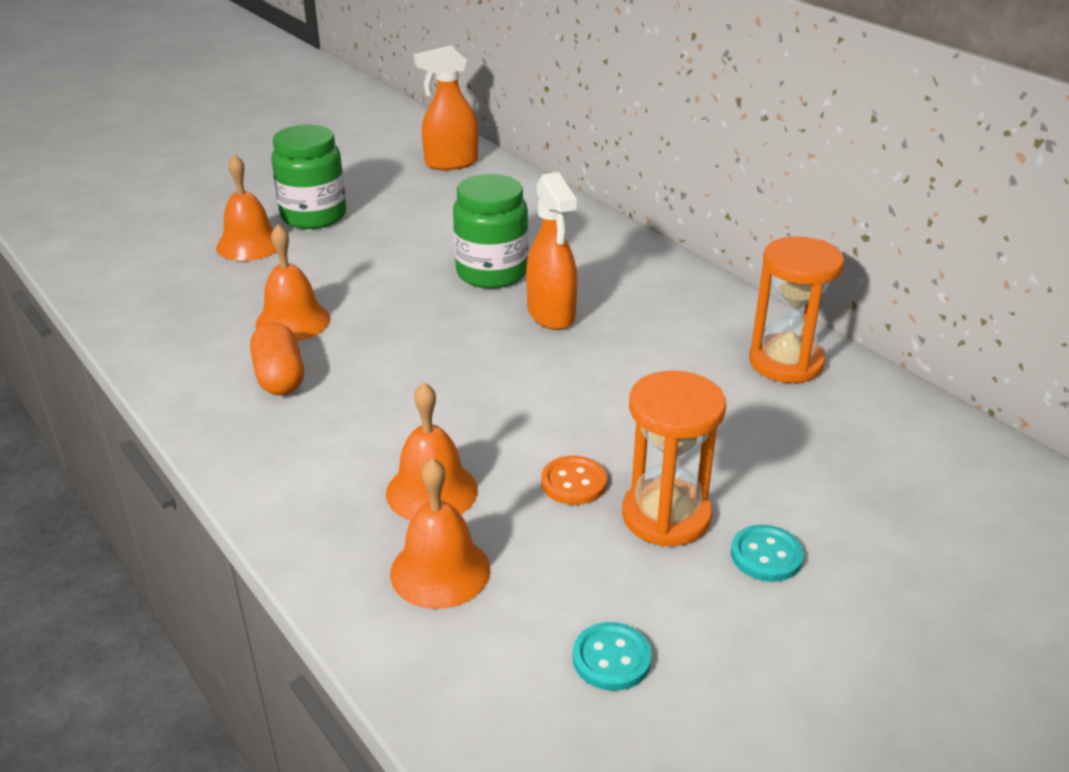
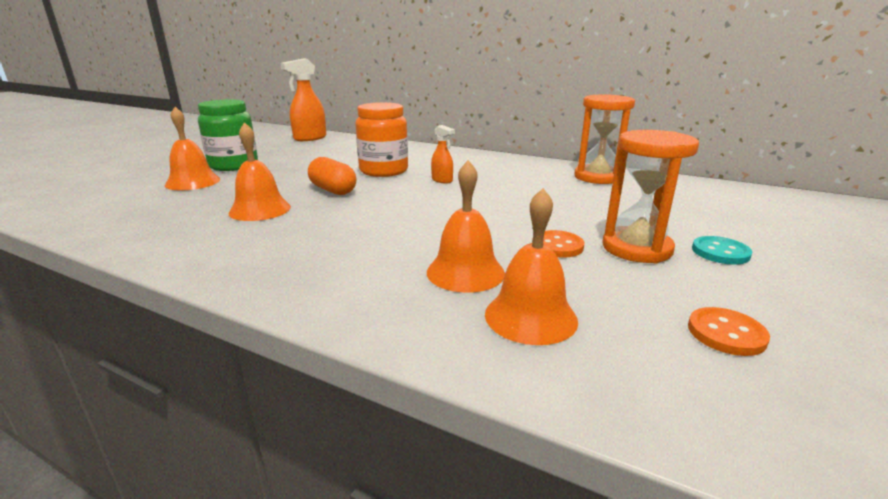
camera: 25 degrees left, 10 degrees down
(280, 377) = (274, 237): orange capsule -> orange capsule (333, 190)
(491, 273) = (383, 171): green jar -> orange jar
(551, 314) = (442, 180): orange spray bottle -> orange spray bottle, size x0.54
(611, 658) = (726, 333): turquoise button -> orange button

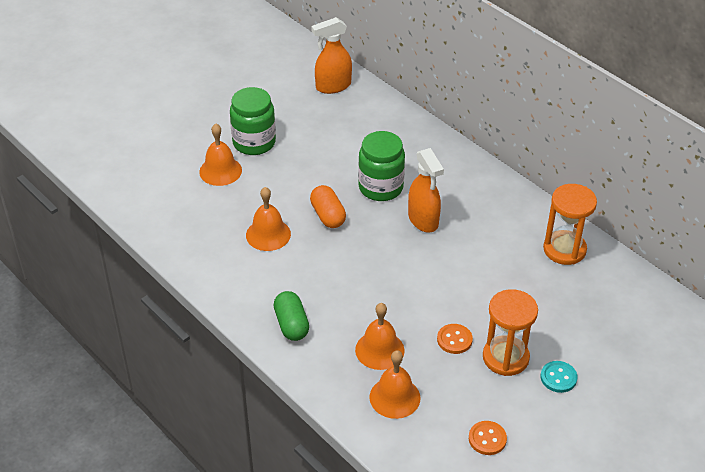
camera: 20 degrees right, 20 degrees up
(314, 272) = (291, 324): none -> green capsule
(383, 171) = (380, 187): orange jar -> green jar
(442, 180) = (423, 220): orange spray bottle -> orange spray bottle, size x1.86

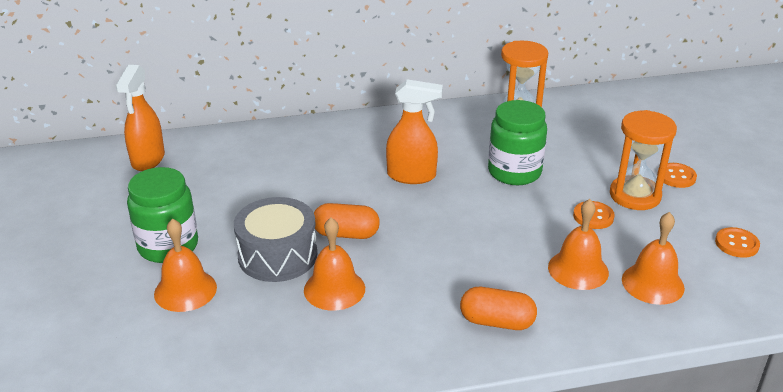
camera: 60 degrees left, 10 degrees down
(281, 194) = (277, 255): none -> grey drum
(291, 324) = (497, 322): green capsule -> orange capsule
(380, 187) = (339, 184): green jar -> green jar (514, 172)
(558, 378) = (676, 177): turquoise button -> orange button

